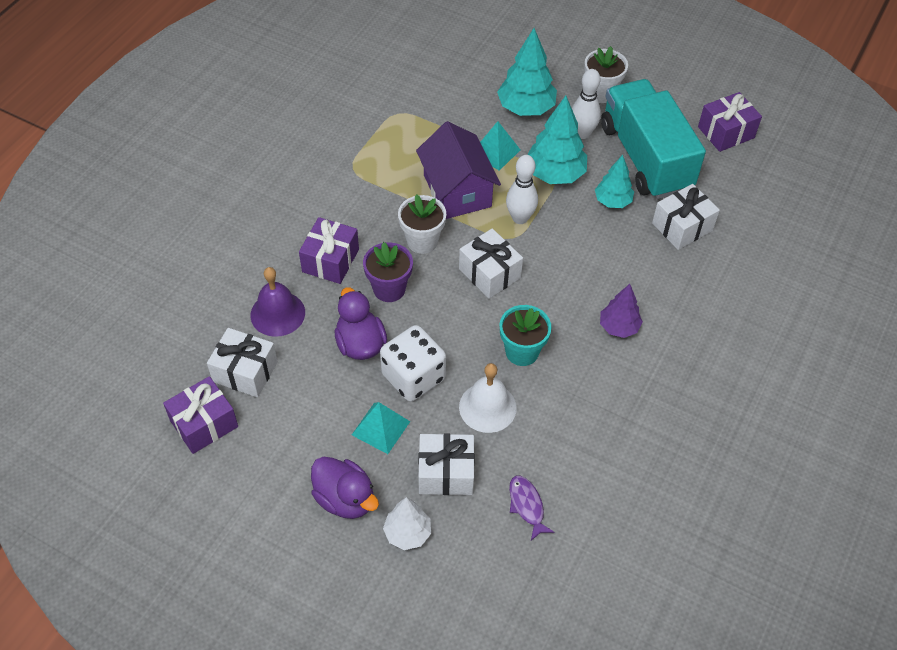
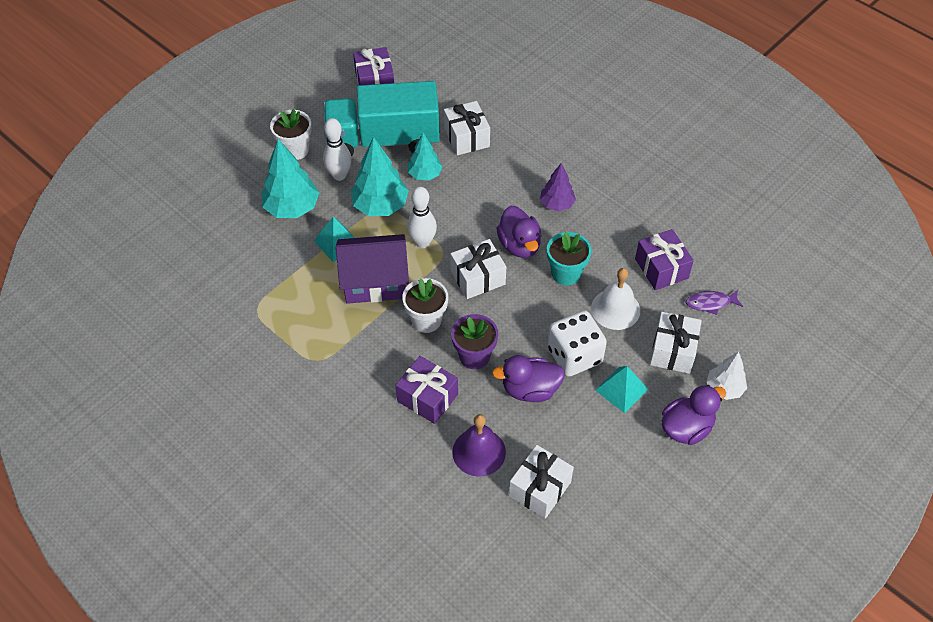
camera: 75 degrees left, 0 degrees up
(204, 424) = (591, 531): purple gift -> purple gift (661, 268)
(546, 302) = (519, 245): none -> purple duck

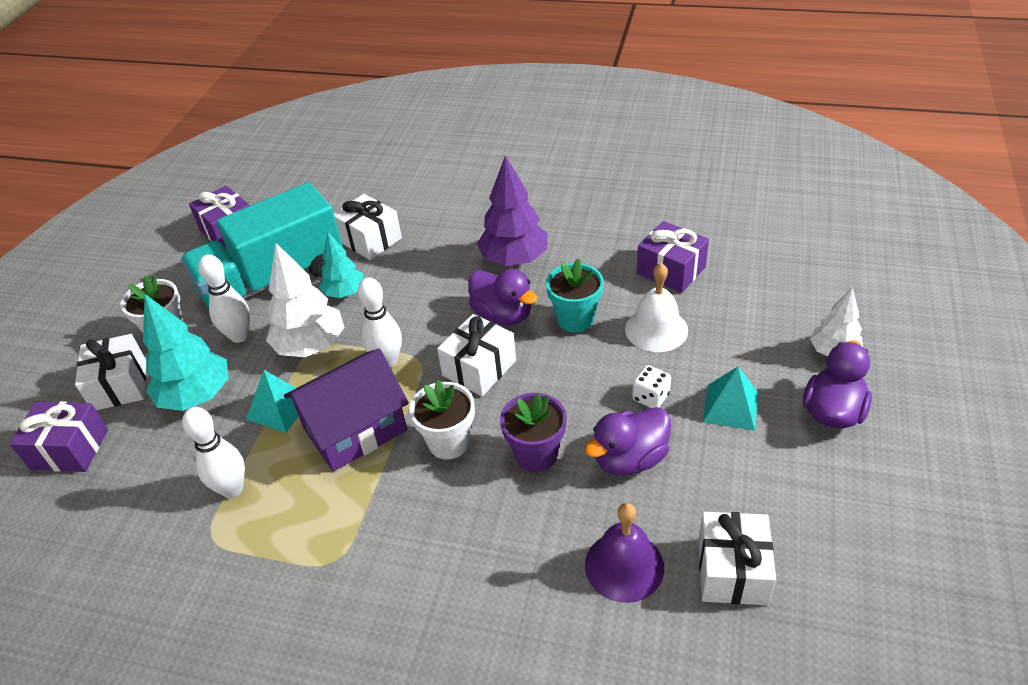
camera: 25 degrees left, 10 degrees down
(283, 284) = (232, 489): none -> white bowling pin
(380, 206) = (311, 346): turquoise tree -> white tree
(427, 398) = (512, 533): purple gift -> purple gift (69, 449)
(556, 204) = (514, 259): purple tree -> purple tree, size x1.61
(574, 356) = (650, 397): white dice -> white dice, size x0.50
(673, 351) = (750, 341): white gift -> white gift (120, 385)
(710, 303) = (747, 279): purple fish -> none

